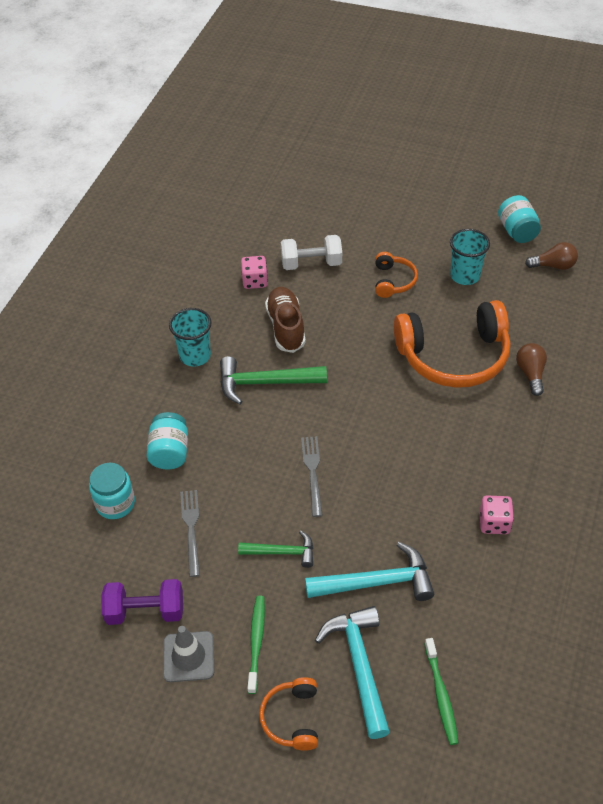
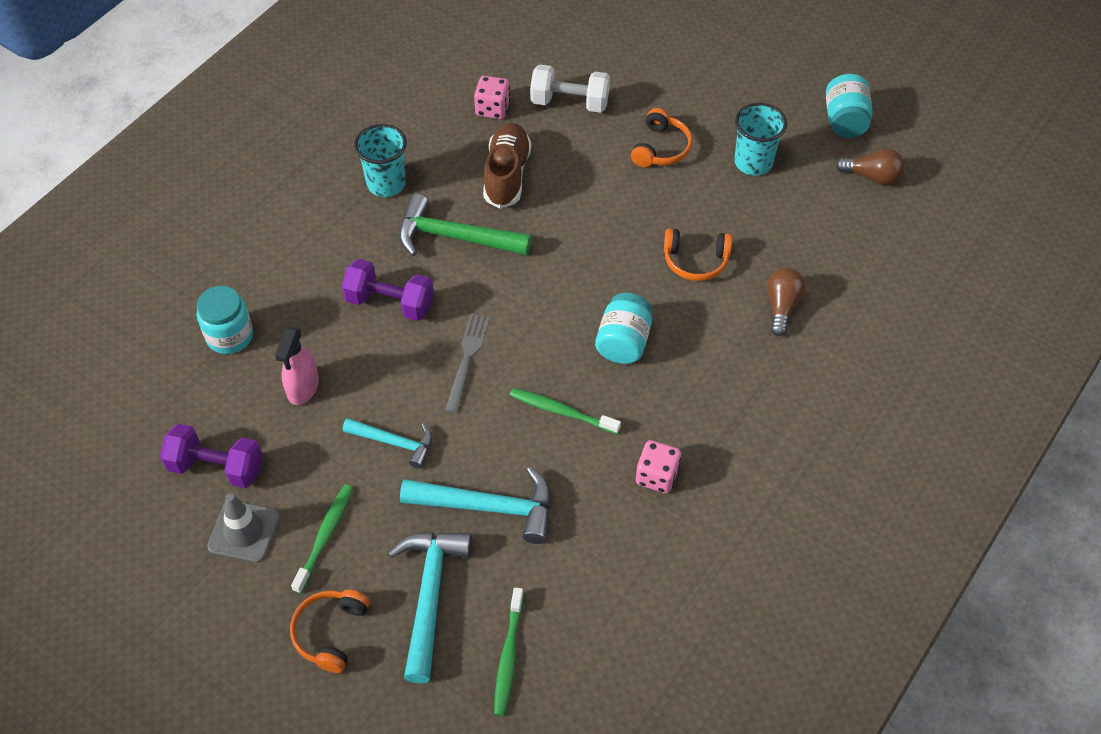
camera: 15 degrees right, 5 degrees up
(170, 452) = (313, 292): turquoise jar -> turquoise jar (623, 342)
(191, 529) = (303, 387): grey fork -> pink spray bottle
(234, 445) = (390, 302): none -> purple dumbbell
(282, 552) = (395, 443): green hammer -> turquoise hammer
(402, 493) = (561, 411): none -> green toothbrush
(454, 356) = (695, 261): orange headphones -> orange headphones, size x0.48

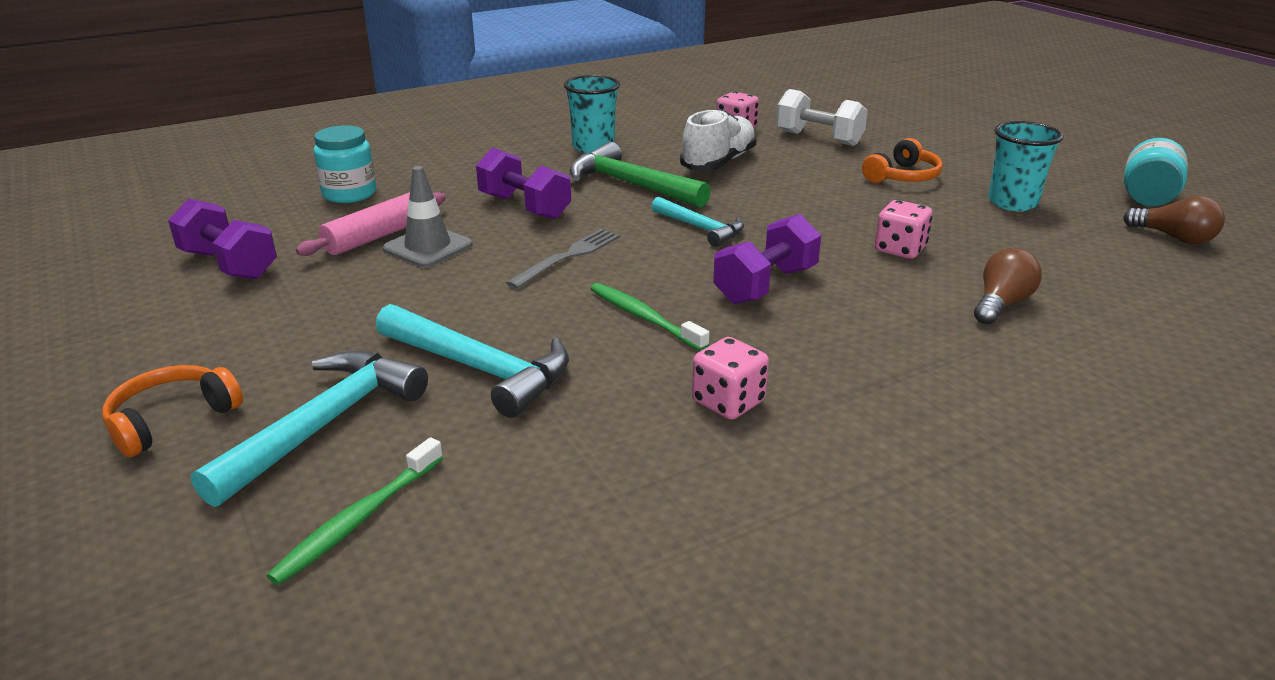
camera: 25 degrees right, 25 degrees down
(244, 531) = (193, 313): grey traffic cone -> grey traffic cone (428, 247)
(303, 387) = (377, 237): pink spray bottle -> pink rolling pin
(325, 536) = (268, 340): green toothbrush -> none
(395, 443) = (426, 293): turquoise hammer -> turquoise hammer (701, 228)
(507, 175) = (718, 162): brown shoe -> white shoe
(623, 342) = (765, 285): turquoise jar -> purple dumbbell
(695, 261) = (899, 249): orange headphones -> pink dice

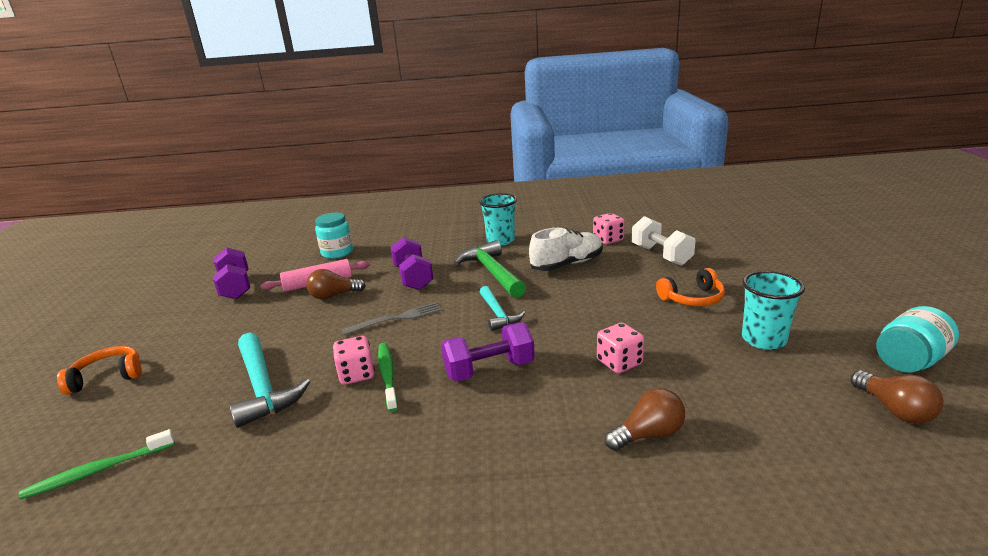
camera: 30 degrees right, 5 degrees down
(324, 424) = (157, 401): turquoise hammer -> none
(428, 247) = (333, 295): grey traffic cone -> brown light bulb
(728, 402) = (361, 458): pink dice -> pink dice (356, 374)

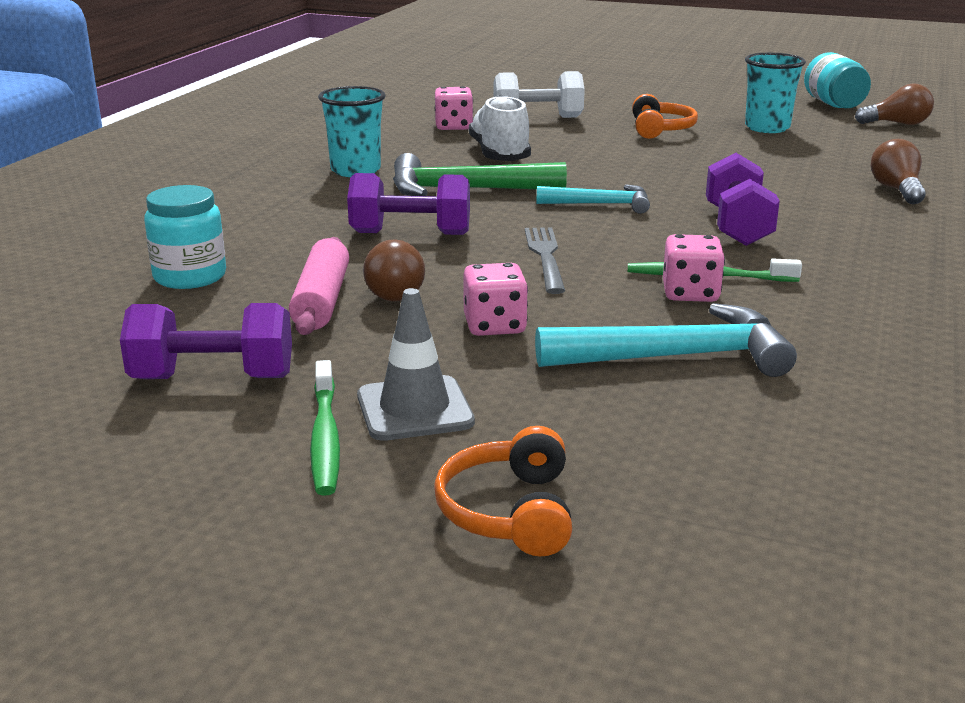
camera: 70 degrees left, 0 degrees up
(98, 470) = (844, 488): green toothbrush -> green toothbrush (325, 438)
(205, 333) = (414, 409): none -> grey traffic cone
(619, 362) = (767, 176): pink dice -> pink dice (494, 326)

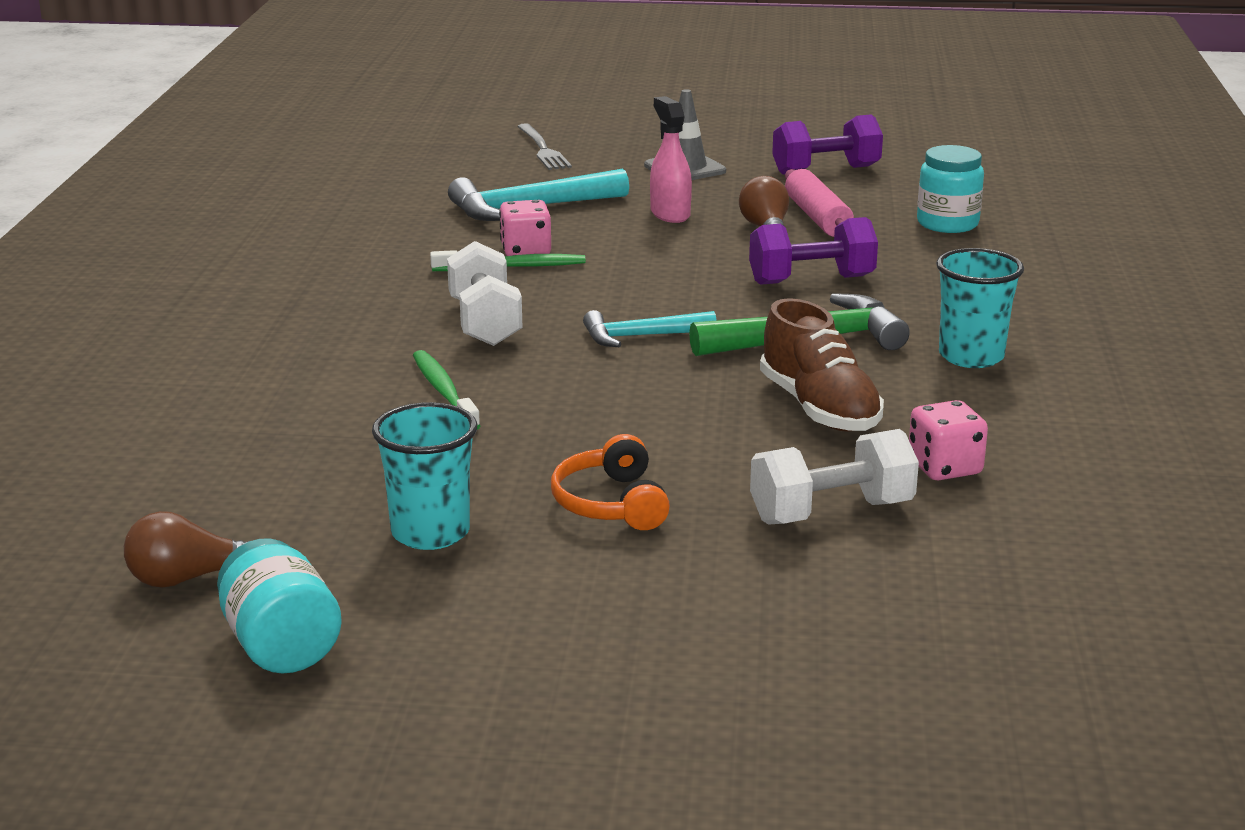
camera: 165 degrees right, 0 degrees up
(325, 438) = (723, 154): green toothbrush -> green toothbrush (444, 392)
(494, 326) = (670, 214): pink dice -> pink spray bottle
(499, 154) = (819, 408): white shoe -> brown shoe
(509, 512) = (602, 140): orange headphones -> none
(545, 257) = (665, 270): grey fork -> grey fork (543, 149)
(737, 226) = (485, 323): purple dumbbell -> white dumbbell
(896, 190) = (280, 400): brown light bulb -> none

